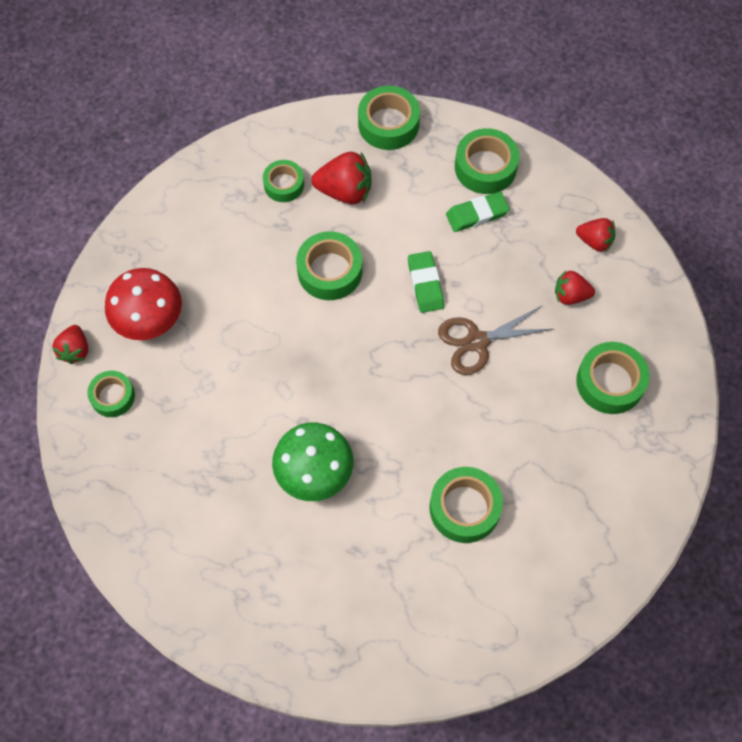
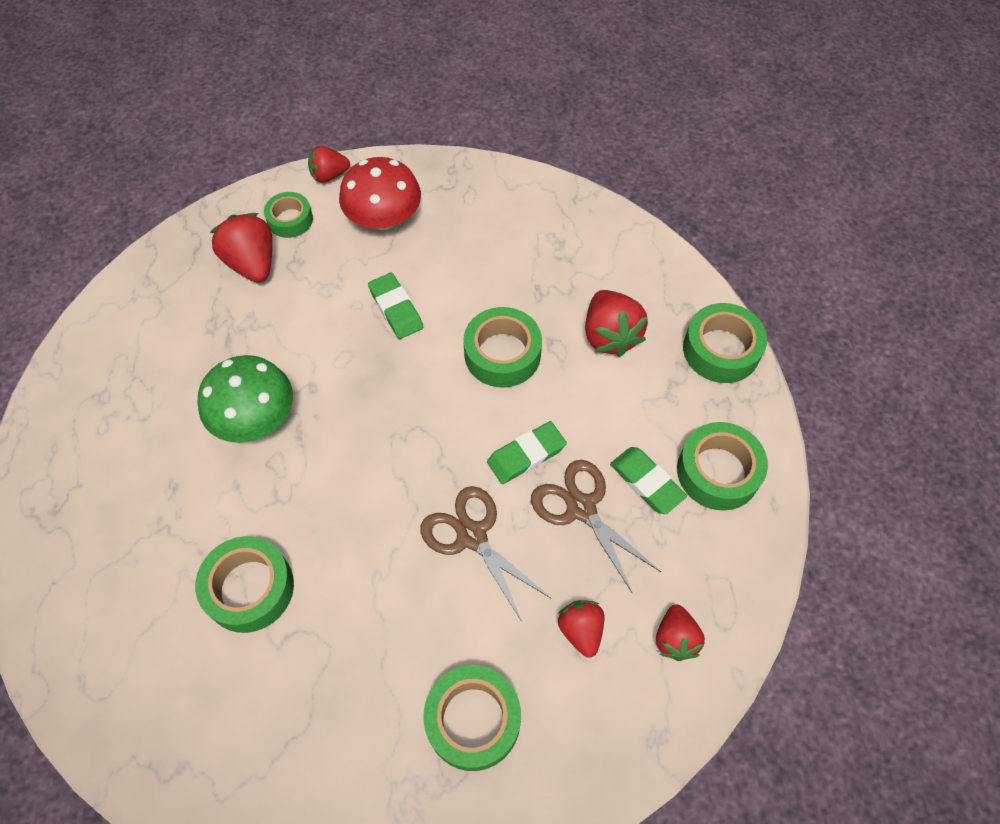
camera: 70 degrees right, 5 degrees down
(149, 440) = (252, 263): none -> red strawberry
(251, 336) = (396, 308): none -> green eraser
(284, 184) = (590, 277): green tape -> none
(481, 263) = (581, 508): none -> brown scissors

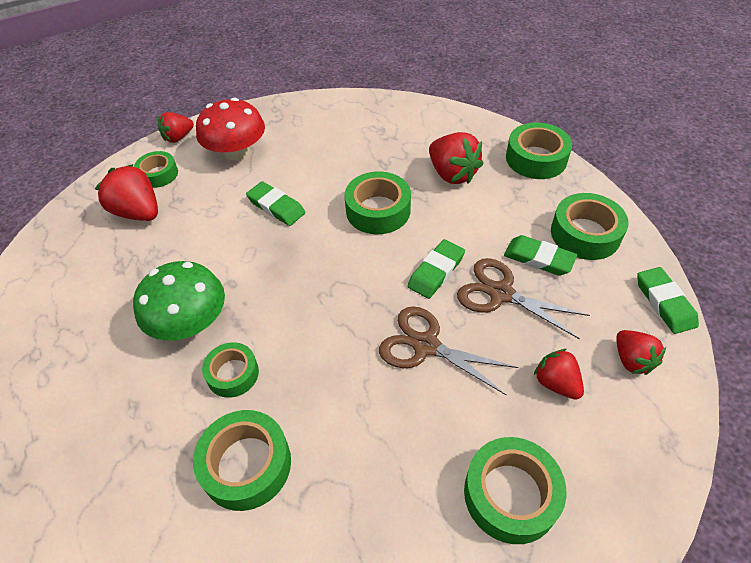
camera: 20 degrees left, 10 degrees down
(273, 491) = (232, 374): none -> green tape
(754, 590) = (664, 303): none -> green eraser

